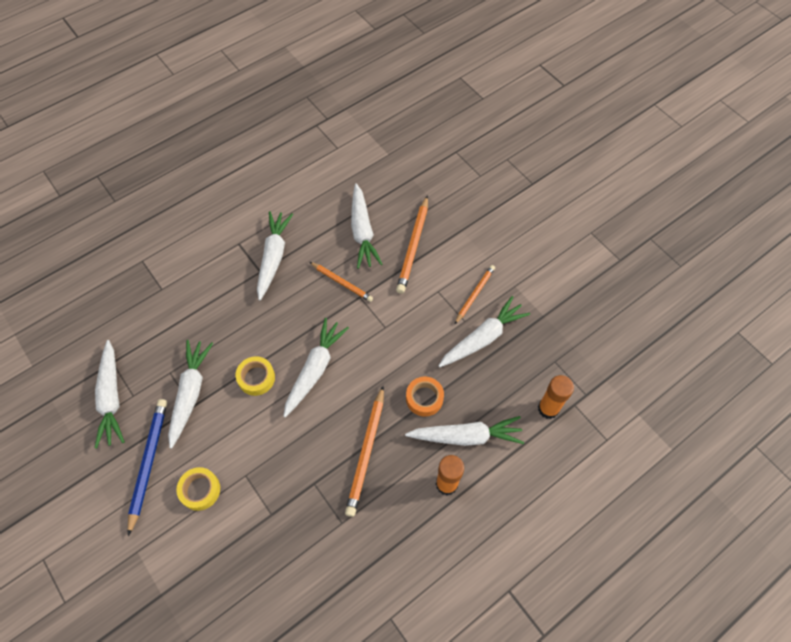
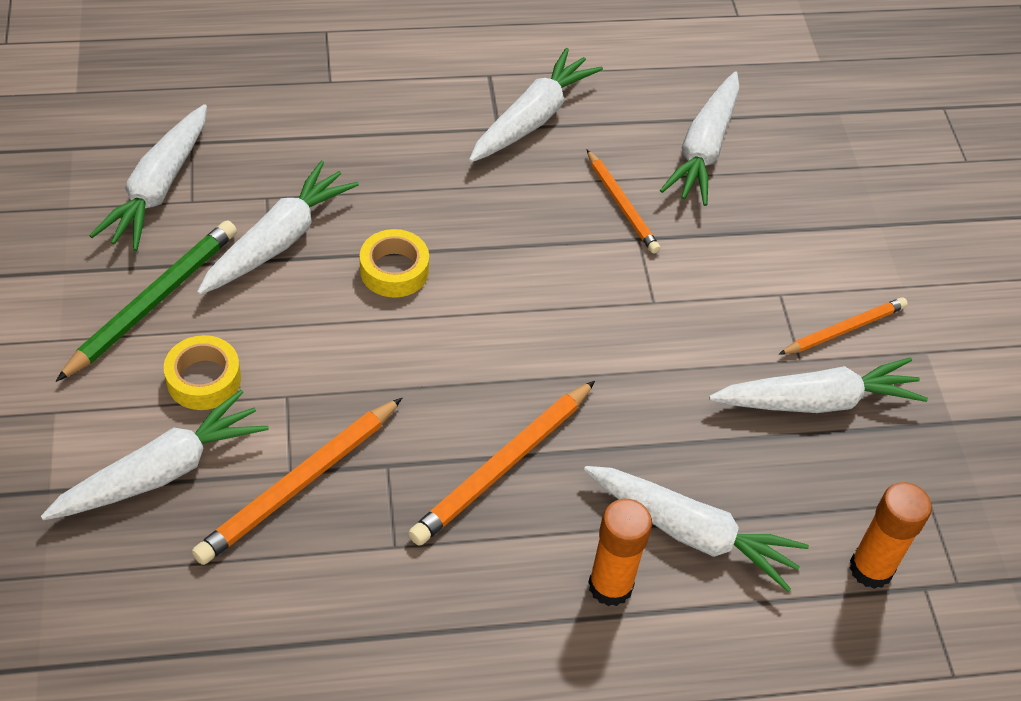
camera: 25 degrees right, 10 degrees down
(148, 462) = (153, 301): blue pencil -> green pencil
(315, 369) = (496, 305): white carrot -> white carrot (162, 471)
(413, 247) = (778, 210): orange pencil -> orange pencil (299, 484)
(424, 398) = (654, 438): orange tape -> none

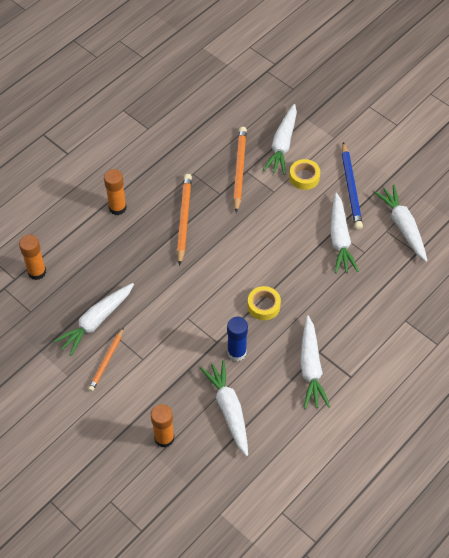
camera: 145 degrees right, 5 degrees up
(153, 301) = (351, 188): green pencil -> blue pencil
(394, 270) = (289, 258): yellow tape -> yellow tape (263, 306)
(622, 205) = (236, 352): orange pencil -> blue glue stick
(692, 532) = (105, 242): white carrot -> none
(830, 177) = (164, 438): none -> orange glue stick

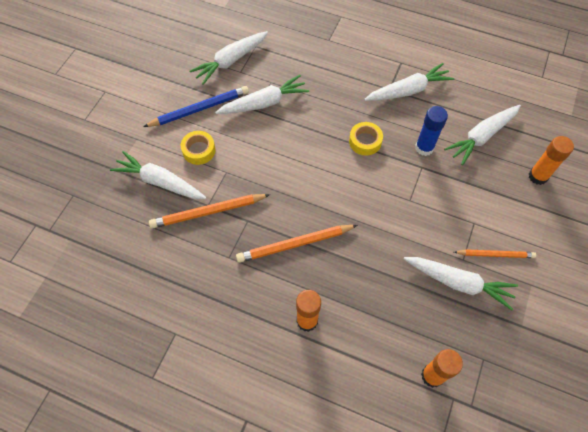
camera: 110 degrees left, 5 degrees up
(282, 145) = (160, 182): white carrot -> white carrot turned 150 degrees counterclockwise

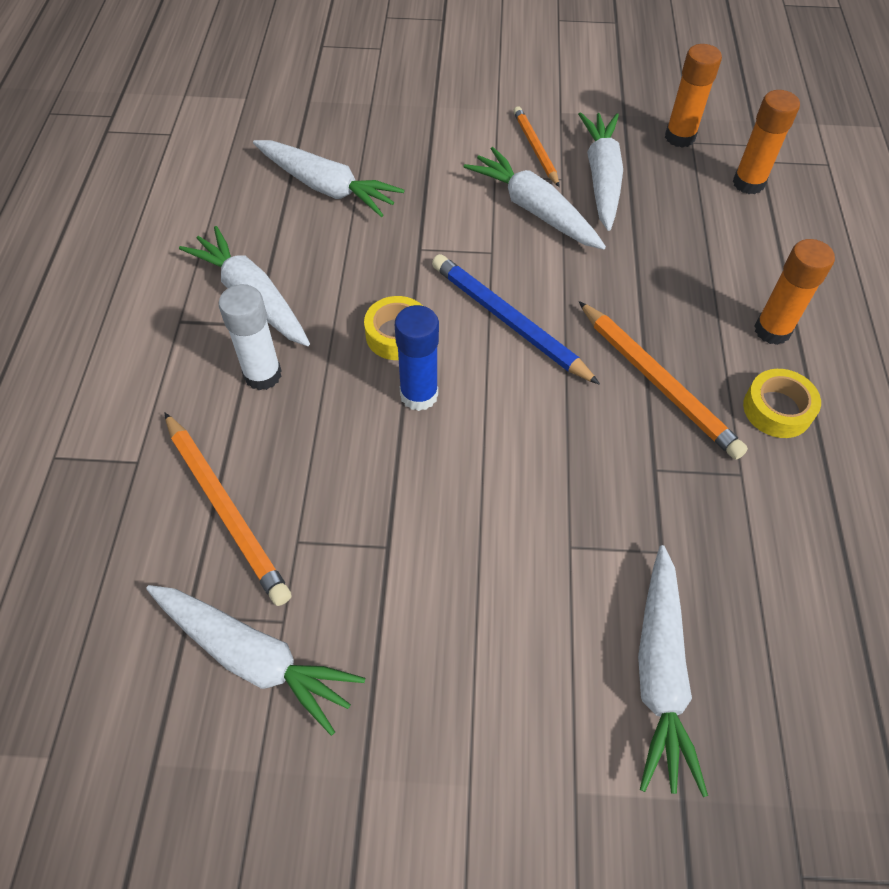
camera: 110 degrees left, 5 degrees down
(199, 109) = (428, 672): blue pencil -> blue pencil (508, 321)
(199, 150) = (543, 624): yellow tape -> yellow tape (777, 409)
(208, 212) = (676, 545): orange pencil -> orange pencil (226, 509)
(264, 103) = (363, 535): white carrot -> white carrot (534, 209)
(358, 86) = (263, 375): none -> white glue stick
(424, 148) = (378, 252): blue glue stick -> blue glue stick (419, 395)
(538, 176) = (379, 121): orange glue stick -> orange glue stick (679, 137)

